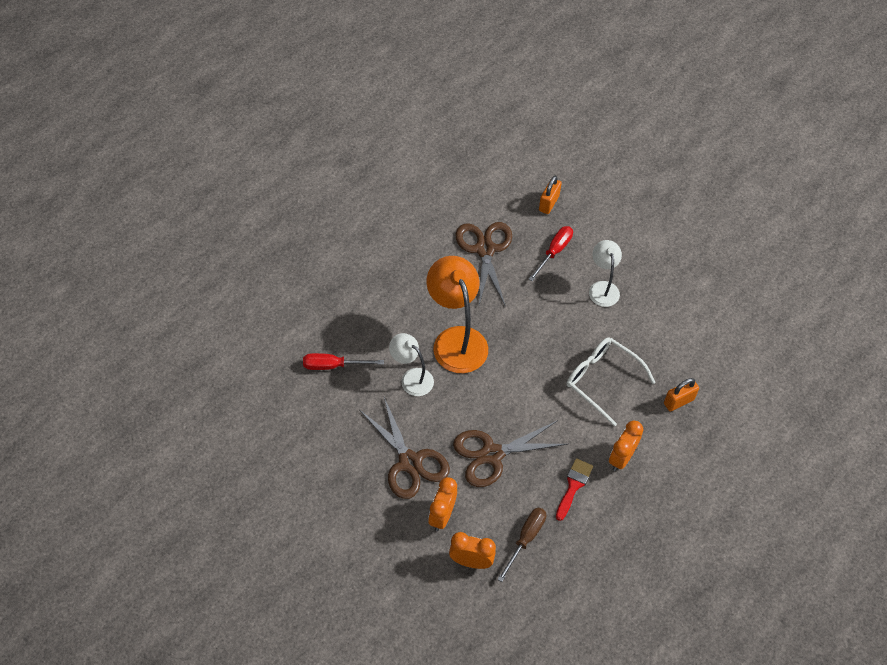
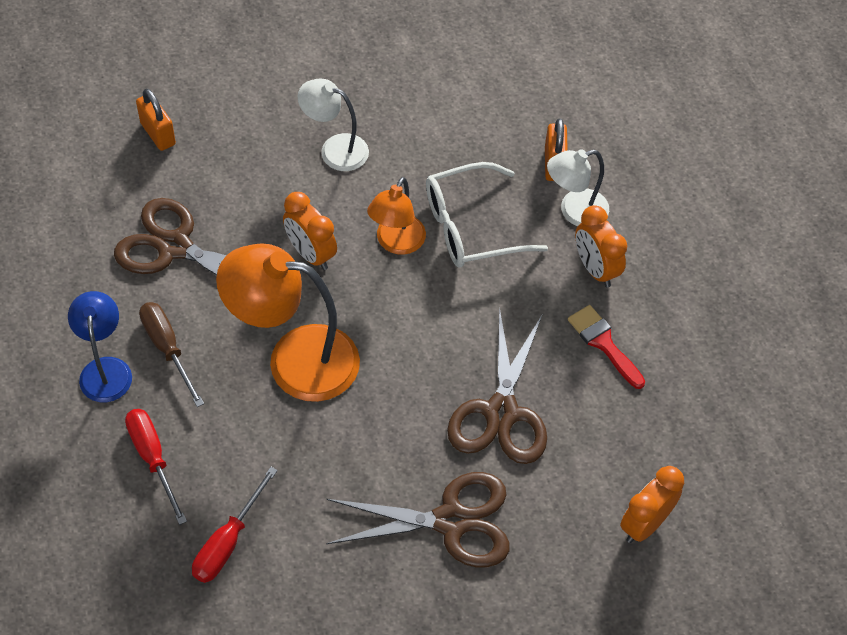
camera: 60 degrees left, 0 degrees up
(393, 260) = (105, 369): none -> blue lamp
(411, 378) = (318, 448): white lamp -> white lamp (574, 211)
(442, 516) = (557, 524): orange clock -> orange clock (310, 254)
(525, 539) = (648, 440): brown screwdriver -> brown screwdriver (167, 348)
(554, 252) = (240, 170): red screwdriver -> red screwdriver (153, 458)
(563, 349) = (396, 243): none -> orange lamp

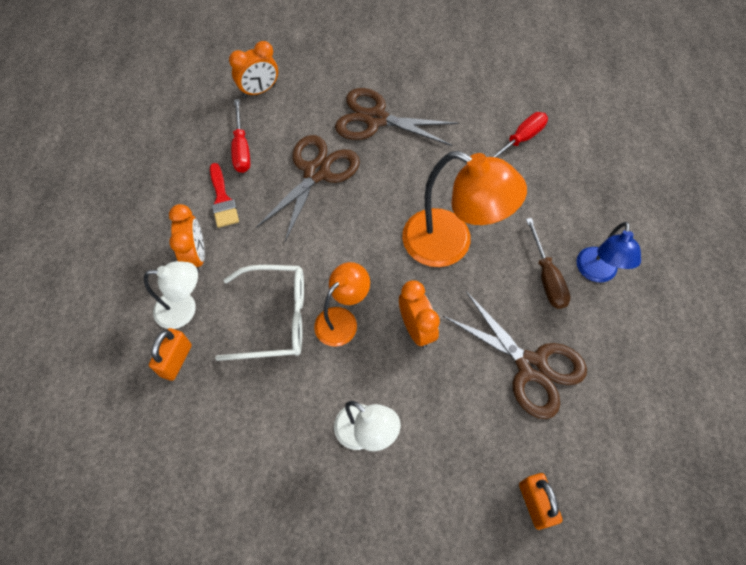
camera: 160 degrees left, 5 degrees up
(153, 458) = (564, 201): red screwdriver -> red screwdriver (241, 148)

